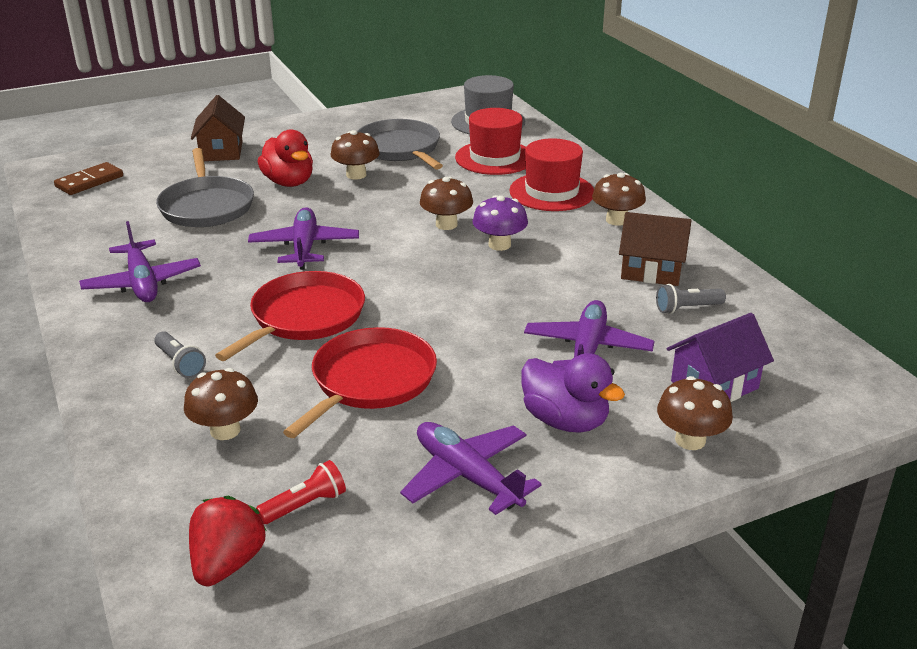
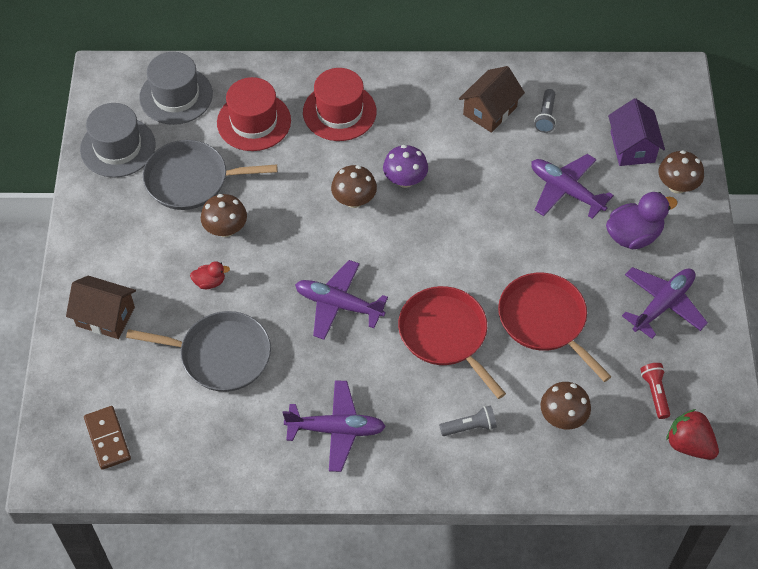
camera: 65 degrees left, 25 degrees up
(289, 182) = (210, 282): red duck -> red duck, size x0.53
(407, 115) = (118, 147): none -> grey hat
(467, 476) = (663, 304): purple plane -> purple plane turned 150 degrees clockwise
(616, 220) = (408, 94): brown mushroom -> none

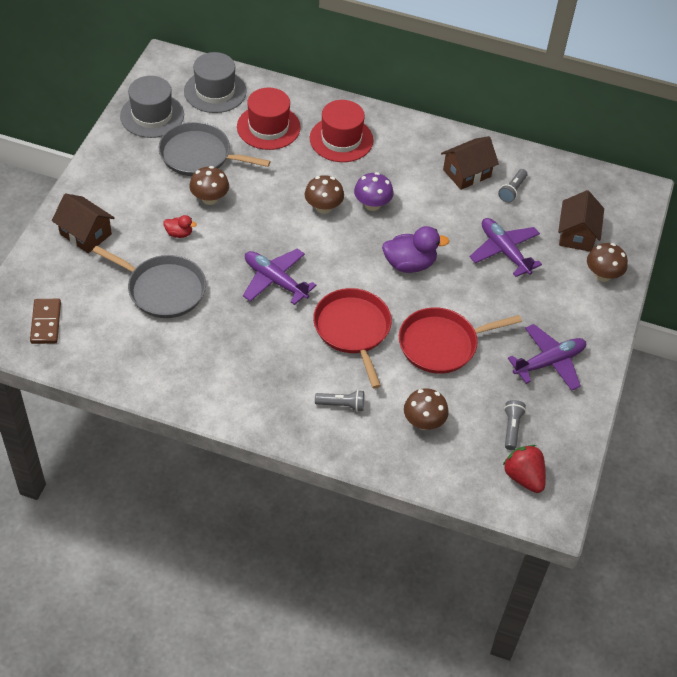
camera: 15 degrees right, 5 degrees down
(336, 429) = (230, 372): purple plane -> none
(545, 321) = (442, 344): red pan -> red pan turned 90 degrees counterclockwise
(632, 147) = (577, 234): purple house -> brown house
(633, 235) = (547, 302): purple duck -> purple duck (409, 264)
(655, 393) = (511, 428): red flashlight -> grey flashlight

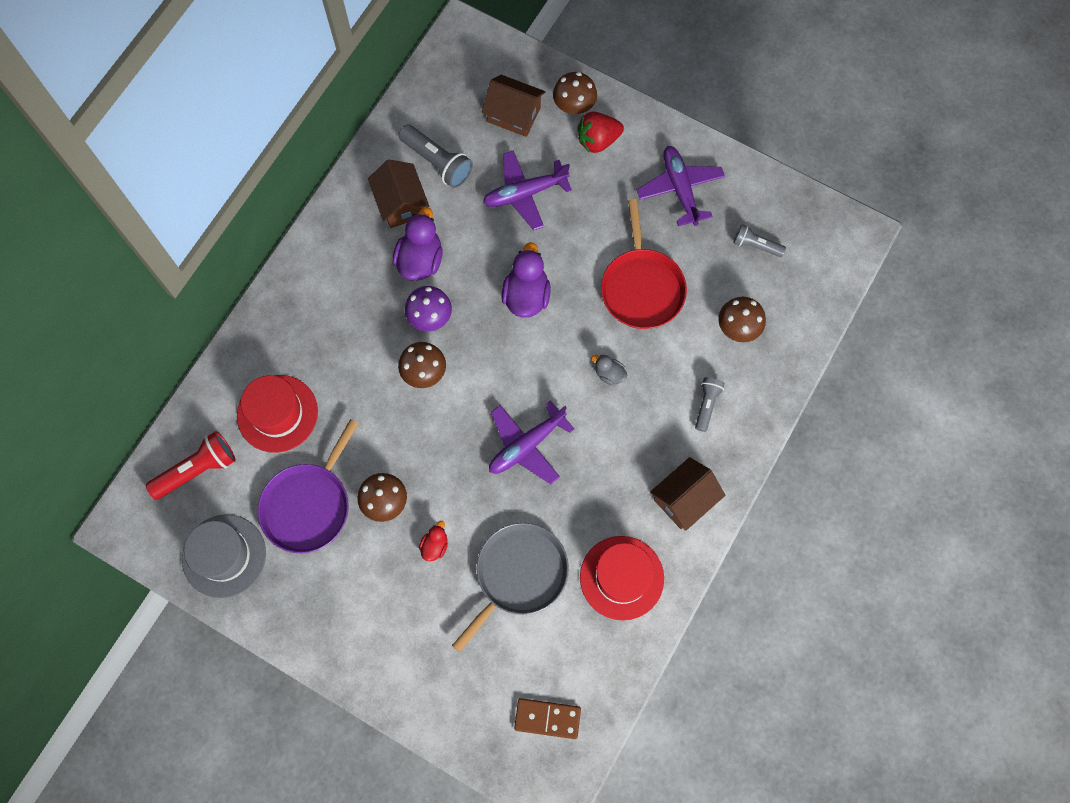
camera: 75 degrees left, 20 degrees up
(85, 234) = (415, 660): brown house -> brown house (684, 499)
(199, 155) = (309, 505): grey pan -> purple pan
(215, 91) = (197, 470): grey hat -> red flashlight
(341, 139) = (317, 331): red hat -> red hat (621, 577)
(353, 330) = (609, 374): red pan -> grey duck
(420, 192) = (420, 260): none -> purple duck
(512, 190) = (437, 162): grey flashlight -> grey flashlight, size x1.62
(523, 477) = (813, 249): red strawberry -> red strawberry (598, 140)

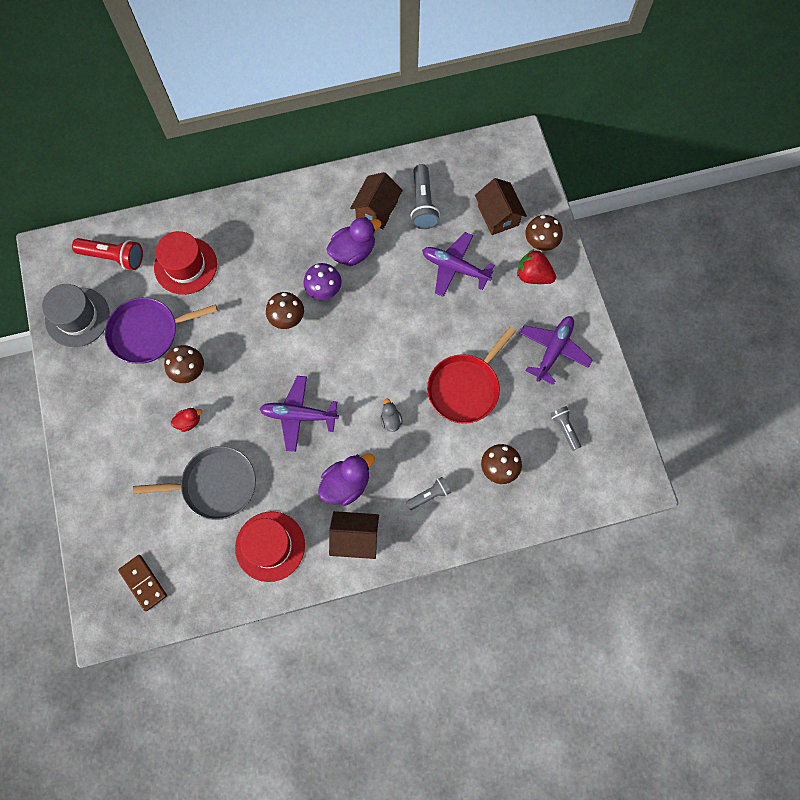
camera: 45 degrees right, 0 degrees up
(526, 295) = (392, 328): purple duck -> purple duck (346, 484)

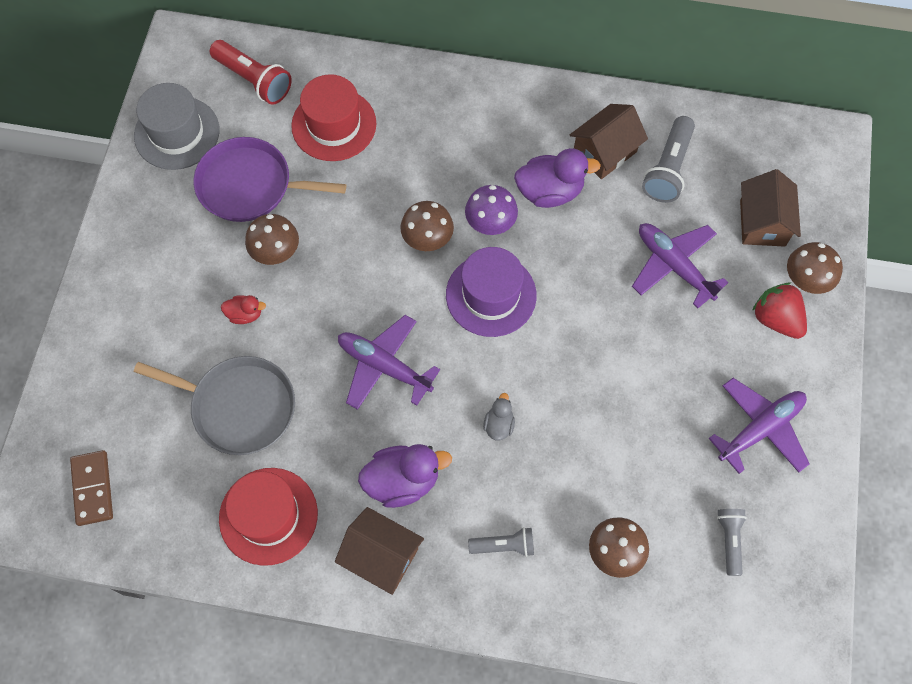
camera: 25 degrees right, 5 degrees down
(346, 338) = (491, 295): none -> purple hat
(465, 388) = (617, 426): red pan -> none

